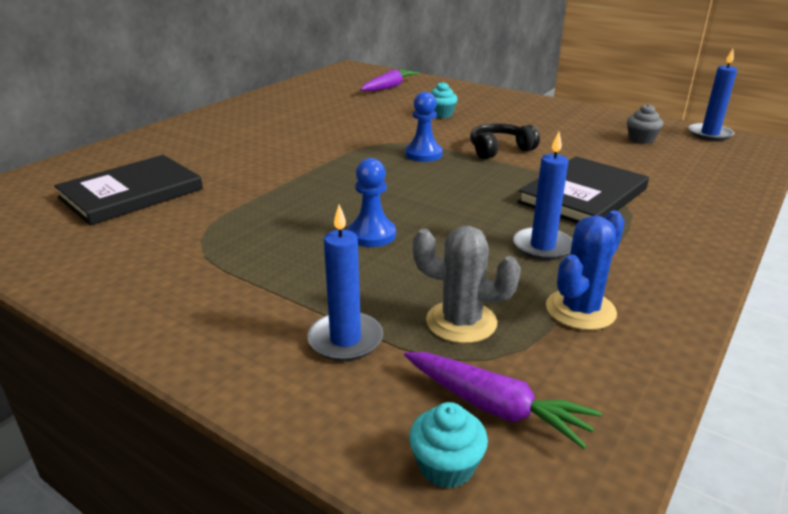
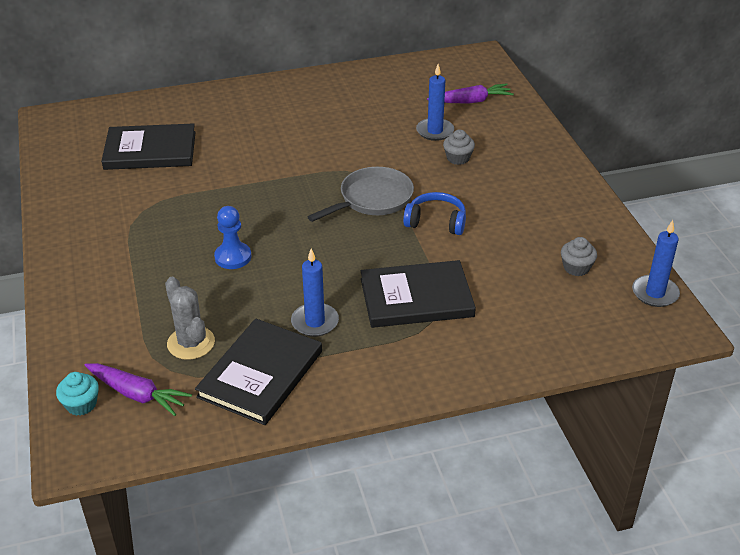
camera: 40 degrees right, 10 degrees up
(345, 340) = (126, 319): blue candle -> blue candle (435, 131)
(423, 154) = (372, 199): blue pawn -> grey pan
(441, 114) = (458, 158): turquoise cupcake -> grey cupcake
(495, 407) = (137, 394): purple carrot -> purple carrot turned 45 degrees counterclockwise
(499, 150) = (436, 222): black headphones -> blue headphones
(580, 310) = (260, 374): blue cactus -> black book

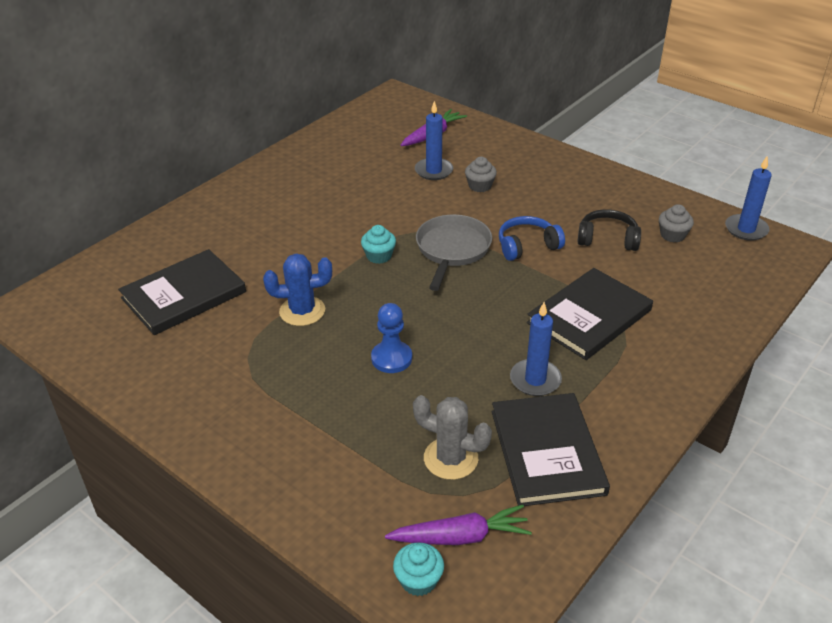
camera: 35 degrees left, 0 degrees up
(212, 196) = (302, 311): none -> blue cactus
(312, 180) = (379, 256): none -> turquoise cupcake
(512, 246) = (607, 239): none -> black headphones

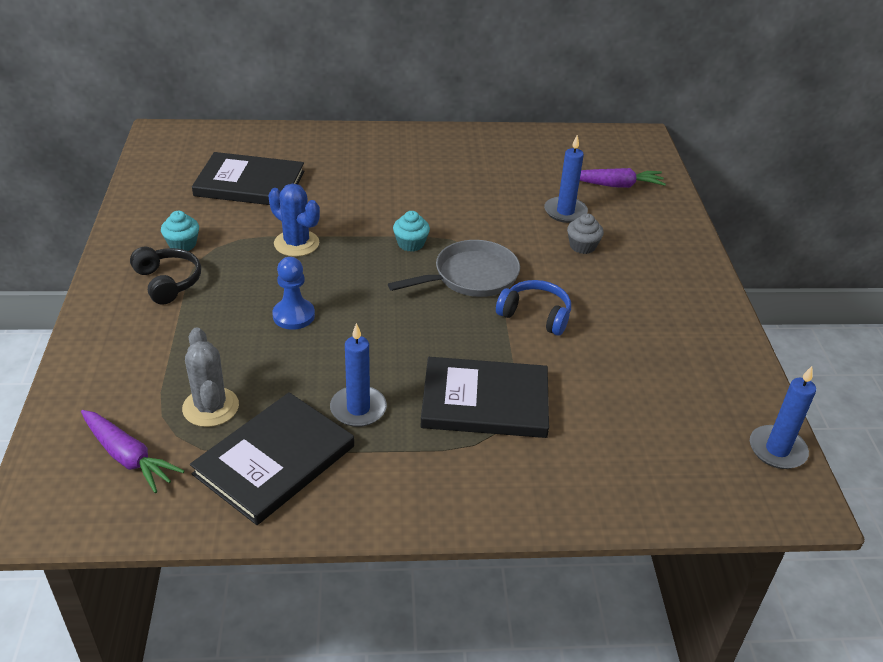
camera: 45 degrees right, 0 degrees up
(418, 580) = (63, 457): turquoise cupcake -> turquoise cupcake (182, 244)
(607, 239) = (617, 359): black headphones -> black headphones (168, 282)
(672, 235) = (687, 400): grey cupcake -> none

